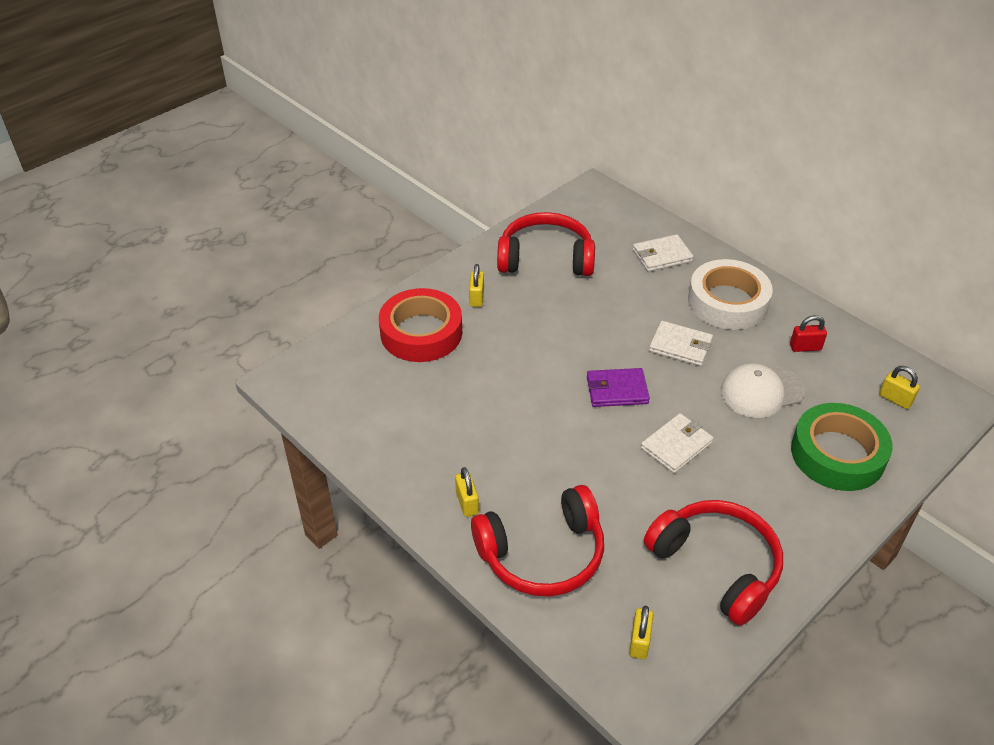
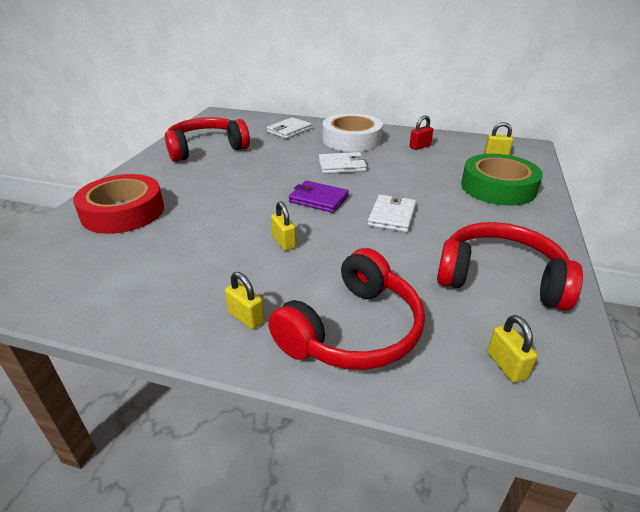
camera: 30 degrees left, 10 degrees down
(476, 298) = (163, 180): yellow padlock -> yellow padlock (284, 242)
(617, 390) = (318, 199): purple wallet -> purple wallet turned 60 degrees clockwise
(761, 391) = (417, 172): white cap -> none

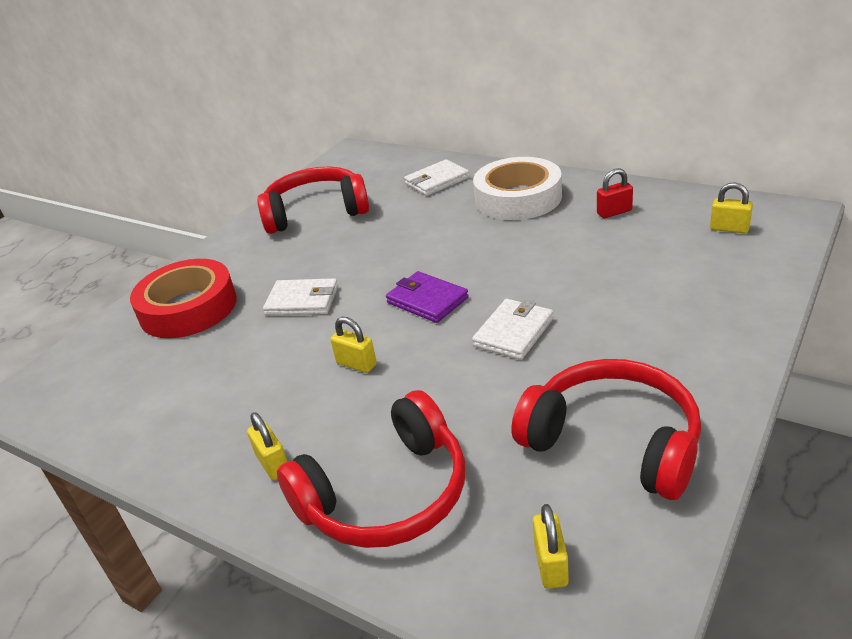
camera: 20 degrees right, 0 degrees up
(284, 242) = (356, 364): yellow padlock -> yellow padlock turned 45 degrees counterclockwise
(342, 165) = (483, 245): white wallet -> white wallet (302, 301)
(498, 187) = (696, 290): green tape -> none

